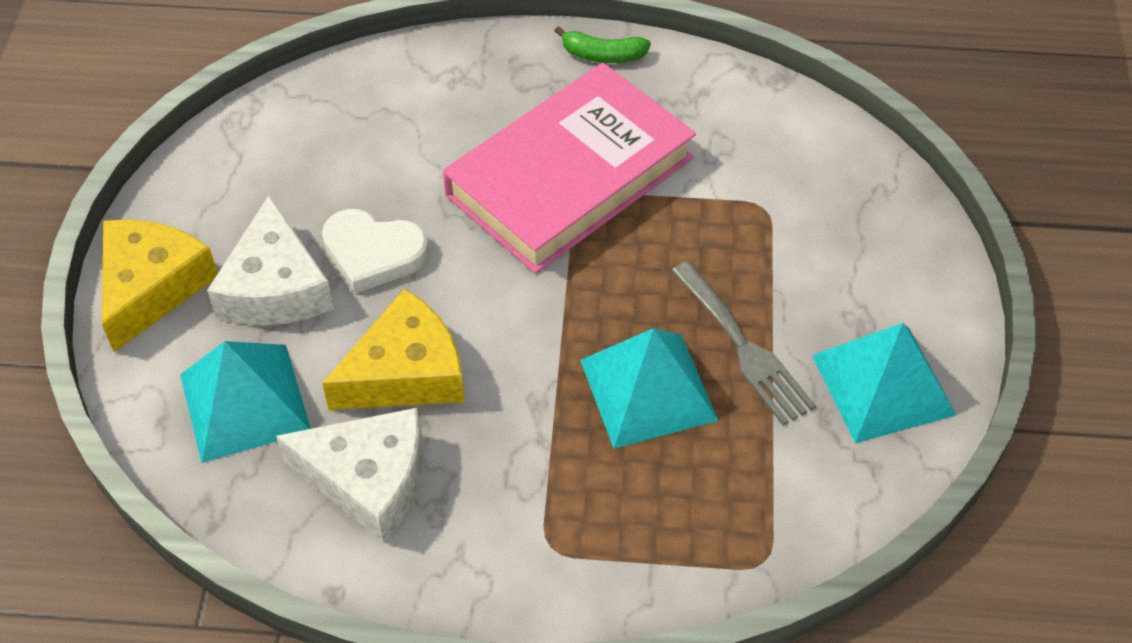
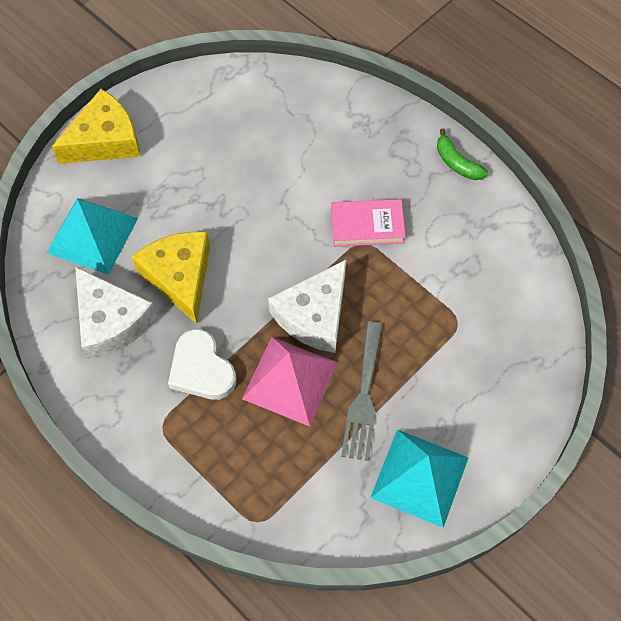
camera: 40 degrees right, 10 degrees up
(275, 287) = (161, 182): white cheese -> white cheese (314, 315)
(373, 253) = (224, 198): white heart -> white heart (201, 369)
(406, 372) = (180, 277): yellow cheese -> yellow cheese turned 120 degrees counterclockwise
(570, 177) = (367, 226): pink book -> pink book, size x0.47
(648, 389) = (290, 380): turquoise pyramid -> pink pyramid

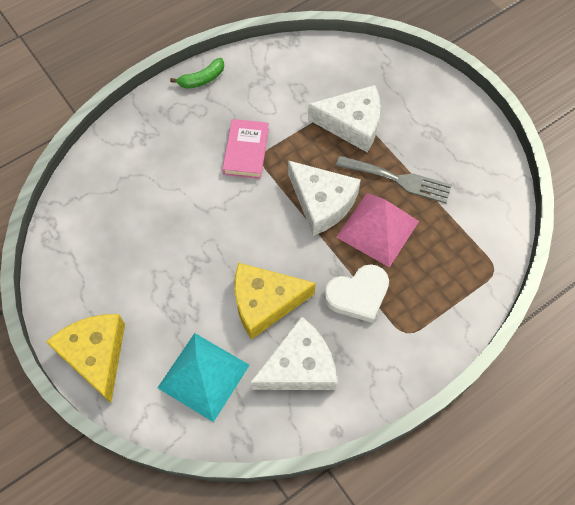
camera: 80 degrees left, 0 degrees up
(419, 477) = (467, 155): turquoise pyramid -> none
(434, 333) = (352, 124): none -> white cheese

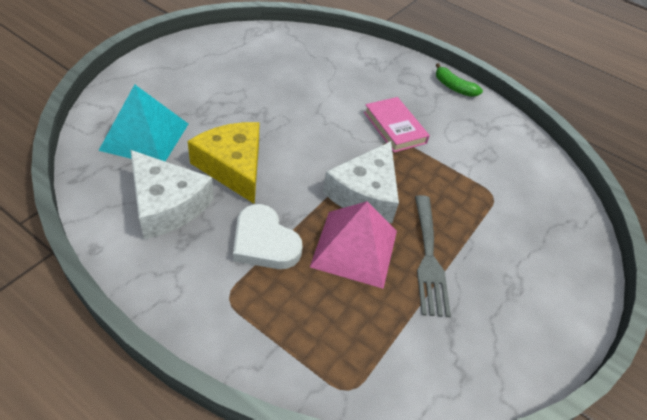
camera: 65 degrees right, 15 degrees down
(96, 355) = (154, 70): yellow cheese -> none
(246, 151) = (394, 127): pink book -> pink book turned 75 degrees clockwise
(352, 124) = (476, 204): white cheese -> none

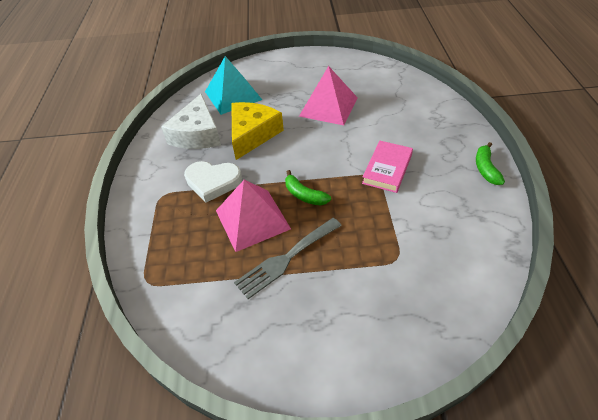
camera: 60 degrees right, 0 degrees up
(264, 242) = (213, 182): white heart -> white heart turned 90 degrees counterclockwise
(269, 96) = (328, 106): none -> pink pyramid
(365, 193) = (304, 195): white cheese -> green banana

